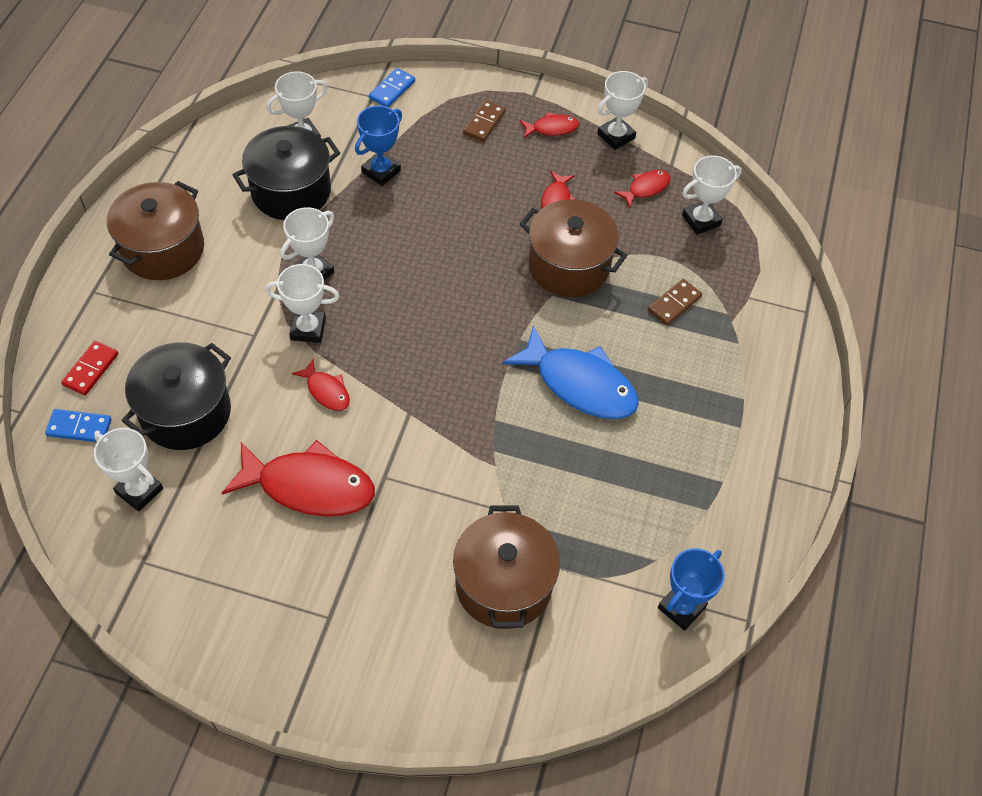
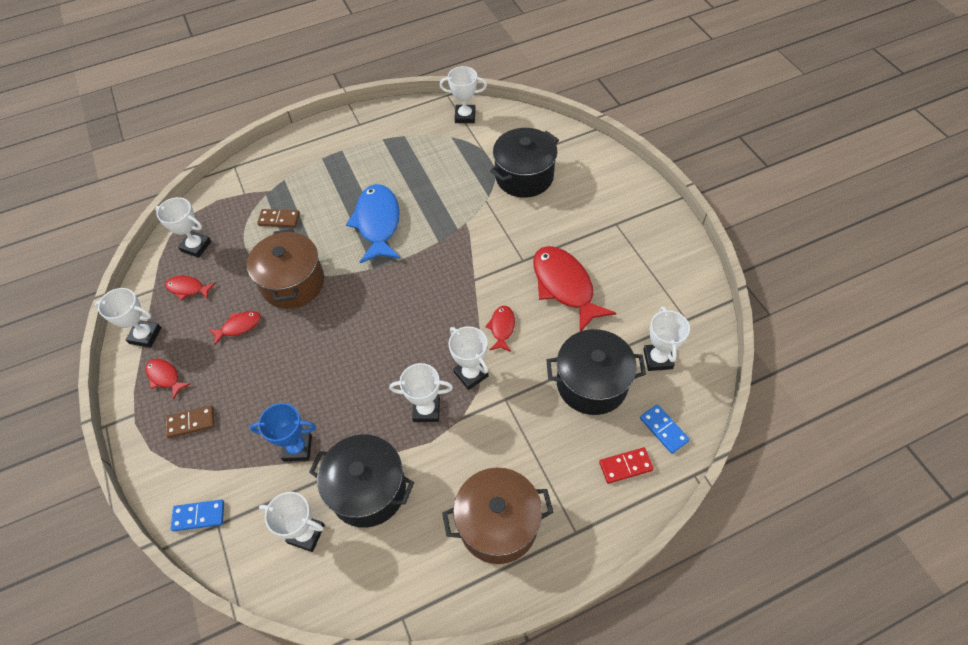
camera: 125 degrees left, 0 degrees up
(503, 584) = (524, 176): brown pot -> black pot
(681, 607) = (465, 116): blue trophy -> white trophy

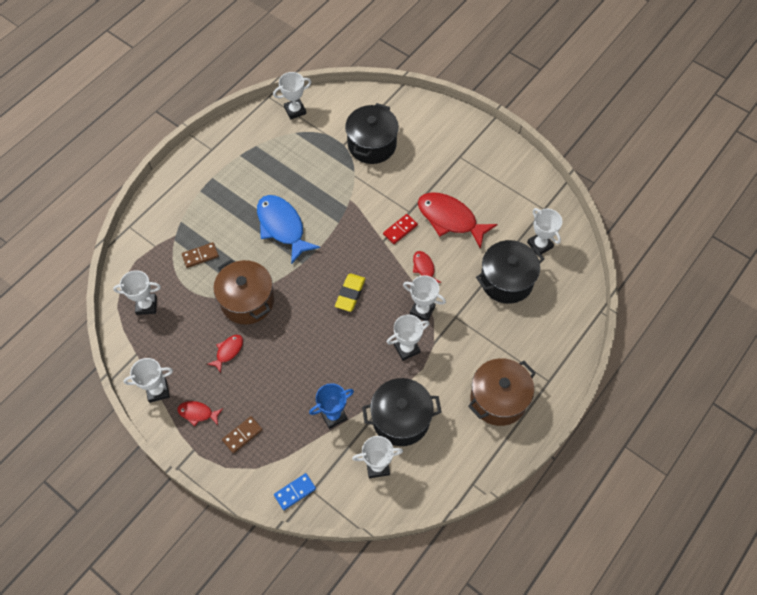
camera: 30 degrees left, 5 degrees up
(188, 289) = (165, 341): red fish -> none
(402, 321) = (350, 294): none -> yellow eraser
(625, 466) = (557, 325): red domino -> red domino (400, 230)
(663, 429) = (567, 291): blue domino -> none

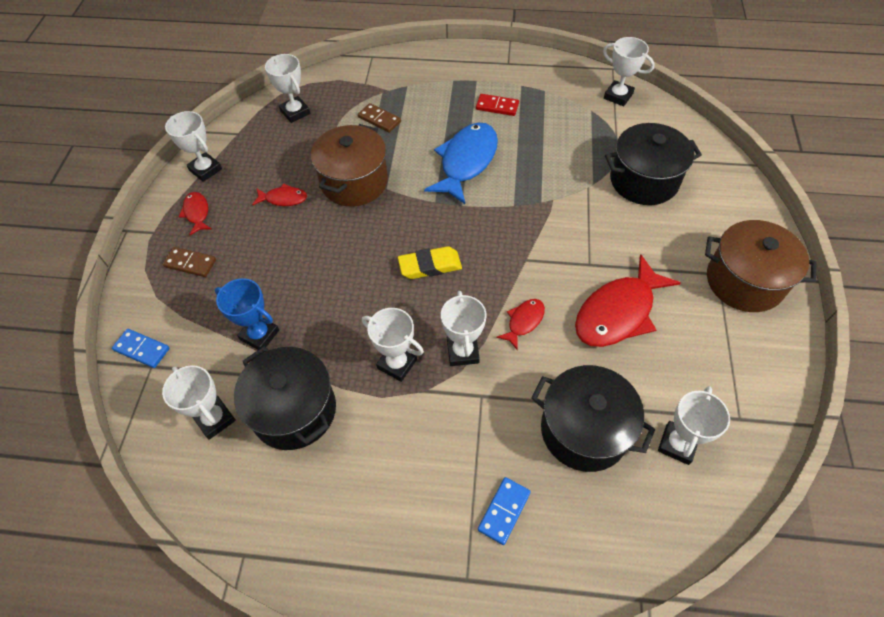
camera: 60 degrees right, 5 degrees down
(400, 230) = (556, 268): red domino -> red domino (497, 106)
(450, 219) = (618, 312): red fish -> red fish turned 135 degrees counterclockwise
(498, 399) = (392, 520): brown pot -> brown pot (744, 281)
(525, 344) = (504, 511): none -> blue domino

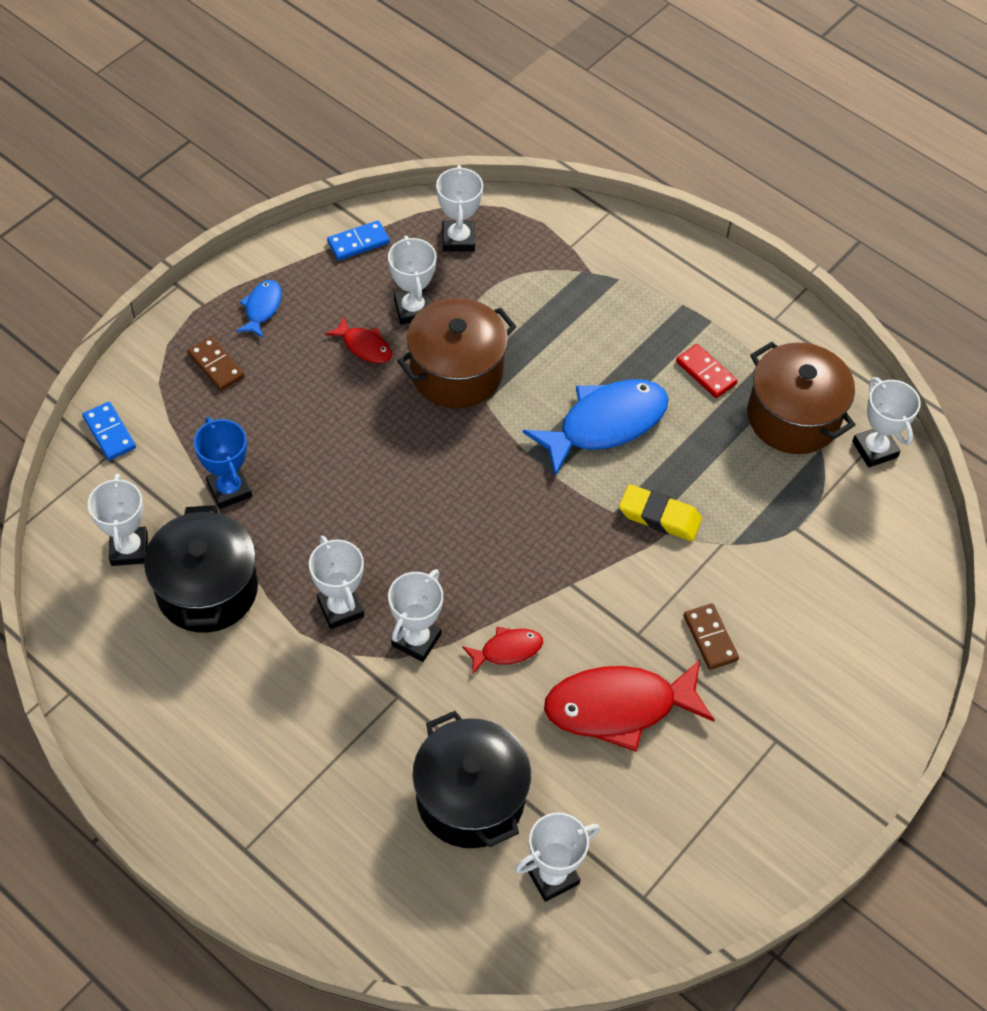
camera: 30 degrees right, 0 degrees up
(197, 213) = (262, 308): red fish -> blue fish
(205, 169) = (307, 258): white trophy -> white trophy (413, 309)
(379, 119) = (548, 307): brown domino -> brown domino (710, 638)
(430, 266) = (459, 524): yellow eraser -> yellow eraser (659, 516)
(504, 511) = (327, 816): blue domino -> blue domino (358, 242)
(644, 180) = (798, 578): black pot -> none
(744, 281) = (798, 768): brown pot -> brown pot (793, 417)

